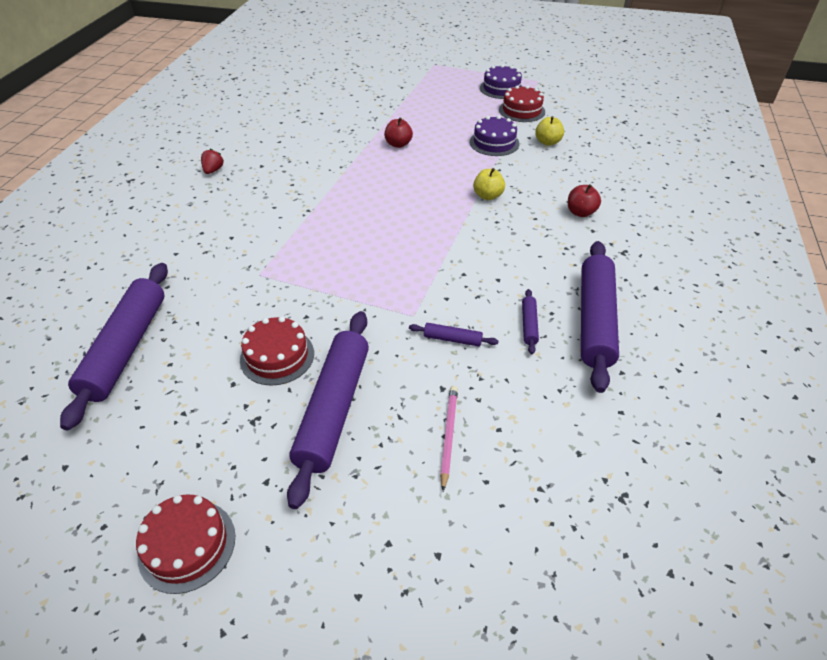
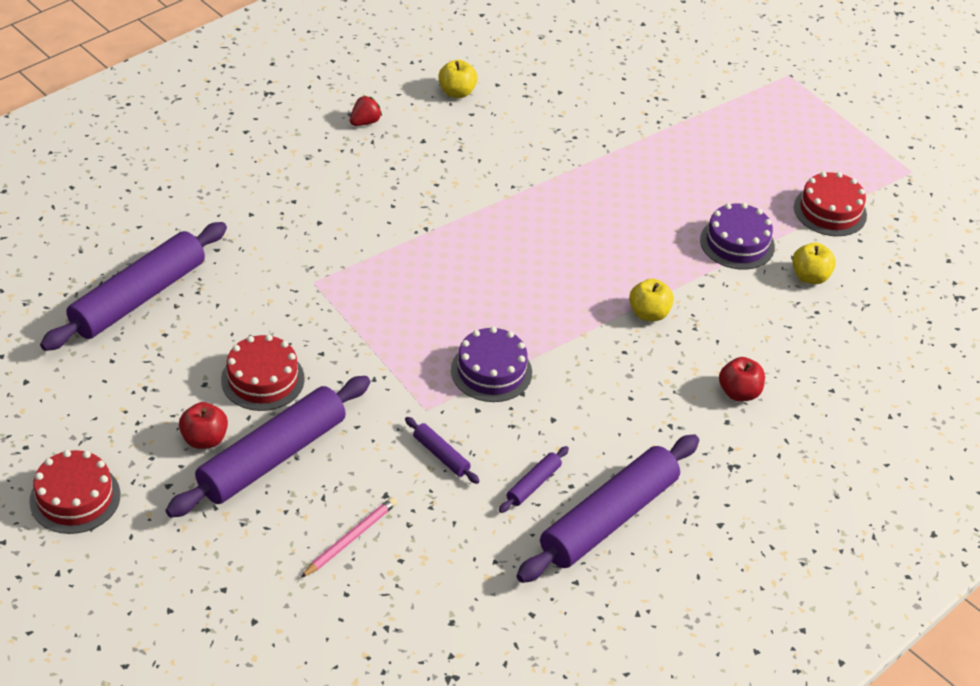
camera: 30 degrees right, 0 degrees up
(259, 134) = (457, 92): none -> yellow apple
(398, 144) = (611, 187): red apple -> red apple (204, 439)
(501, 88) = (841, 161): purple cake -> purple cake (491, 371)

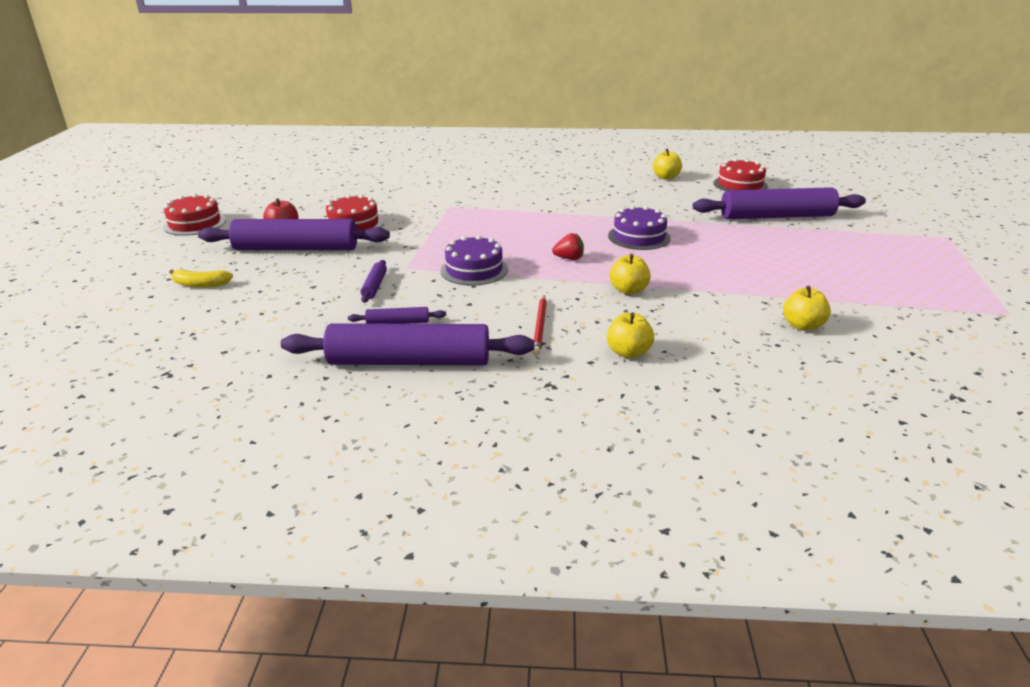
camera: 50 degrees right, 15 degrees down
(139, 297) = (362, 183): purple rolling pin -> purple rolling pin (776, 216)
(273, 572) = (200, 284): none -> yellow banana
(350, 539) = (259, 292): pink pencil -> none
(365, 122) = (590, 171): red strawberry -> red strawberry (569, 258)
(644, 408) = (540, 327): none -> red pencil
(737, 243) = (762, 288): purple cake -> purple cake (639, 237)
(739, 392) = (628, 352): red apple -> yellow apple
(830, 211) = (881, 303): red cake -> red cake (740, 184)

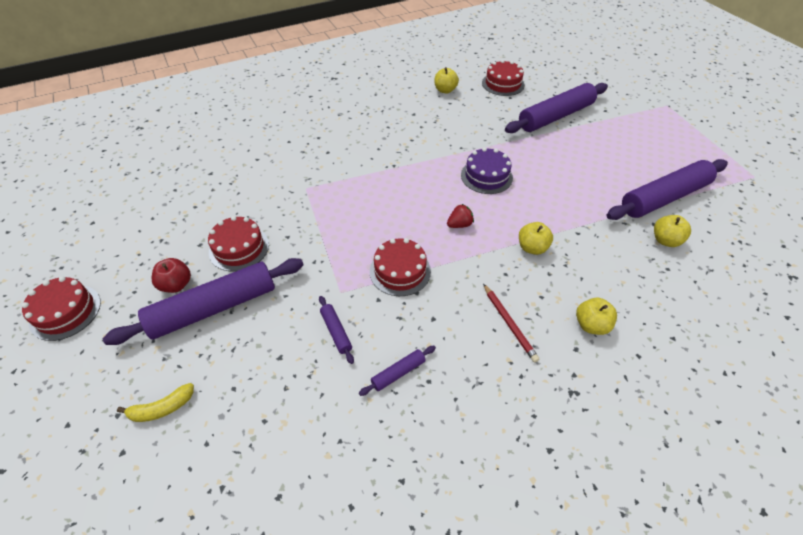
camera: 30 degrees left, 20 degrees up
(409, 361) = (450, 420): purple rolling pin -> purple rolling pin (663, 197)
(474, 270) = (400, 271): purple cake -> red cake

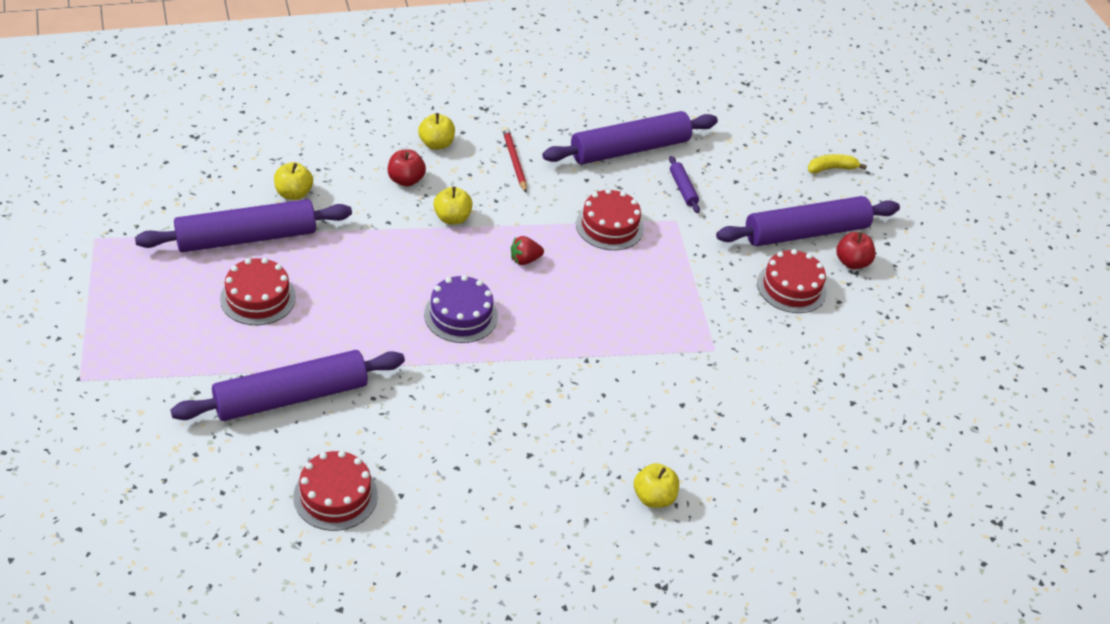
camera: 175 degrees left, 5 degrees down
(65, 312) = (957, 260): red cake -> red cake (258, 298)
(398, 373) = (629, 149): purple rolling pin -> purple rolling pin, size x2.36
(445, 90) = (453, 502): yellow apple -> yellow apple (653, 497)
(591, 275) = (406, 180): none -> red apple

